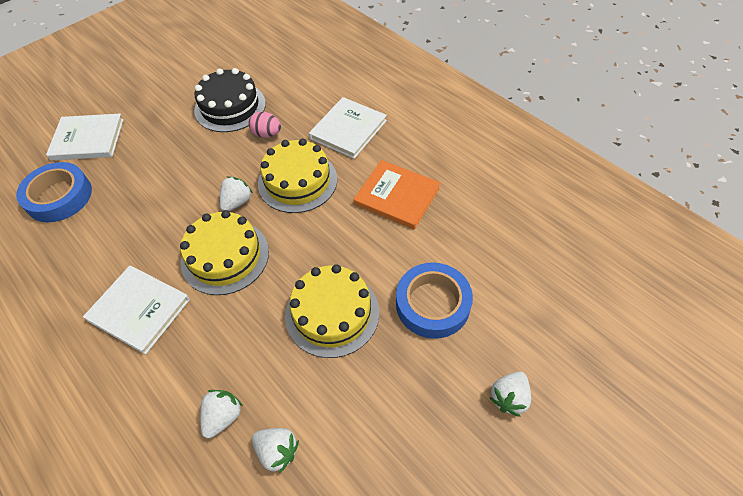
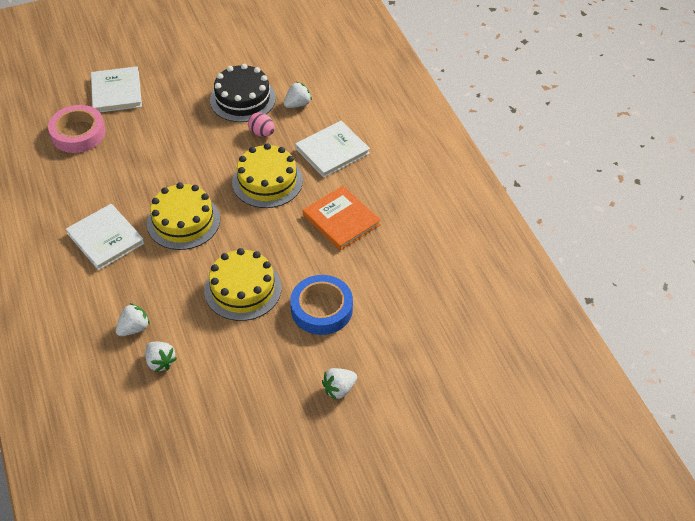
camera: 20 degrees right, 5 degrees down
(59, 196) = (78, 133): blue tape -> pink tape
(88, 139) = (116, 92): white book -> white book turned 60 degrees clockwise
(237, 202) = (211, 182): white strawberry -> white strawberry (297, 104)

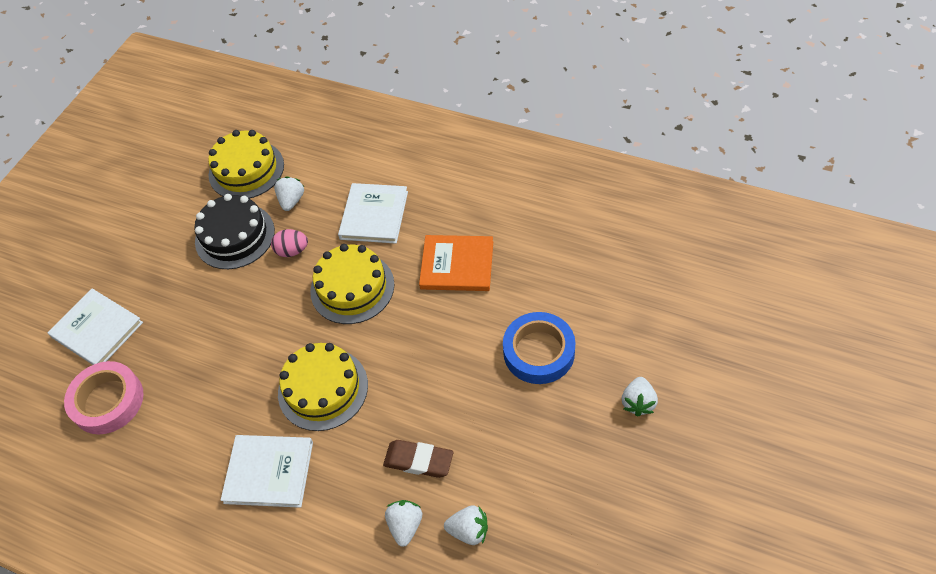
camera: 40 degrees left, 5 degrees up
(182, 303) = (419, 460): none -> brown eraser
(243, 289) = (454, 397): yellow cake -> yellow cake (246, 170)

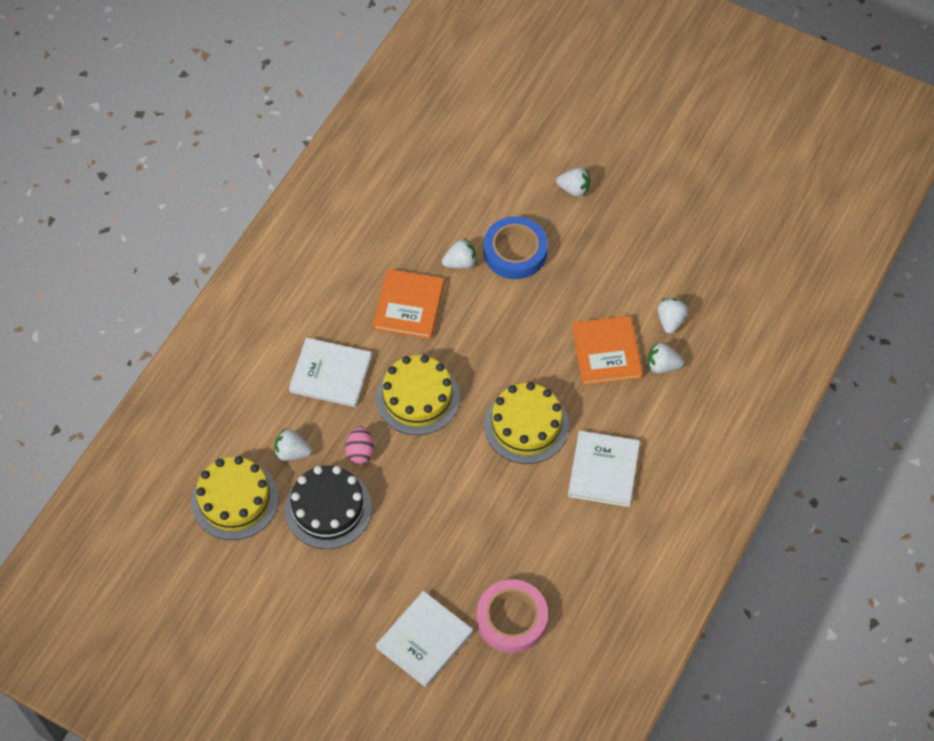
camera: 90 degrees left, 5 degrees up
(419, 460) = (606, 352): brown eraser -> orange book
(516, 302) = (460, 263): none -> white strawberry

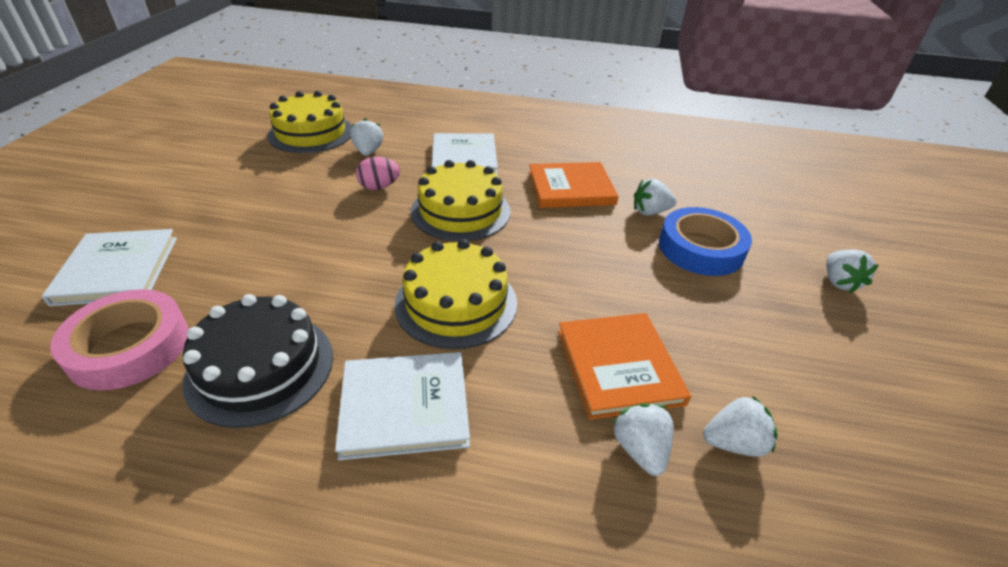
camera: 70 degrees right, 20 degrees down
(328, 508) = (306, 179): black cake -> black cake (261, 367)
(424, 640) = (117, 270): white book -> white book turned 60 degrees clockwise
(460, 263) = (650, 212): white strawberry -> white strawberry turned 120 degrees clockwise
(606, 352) = (618, 366): orange book -> orange book turned 75 degrees counterclockwise

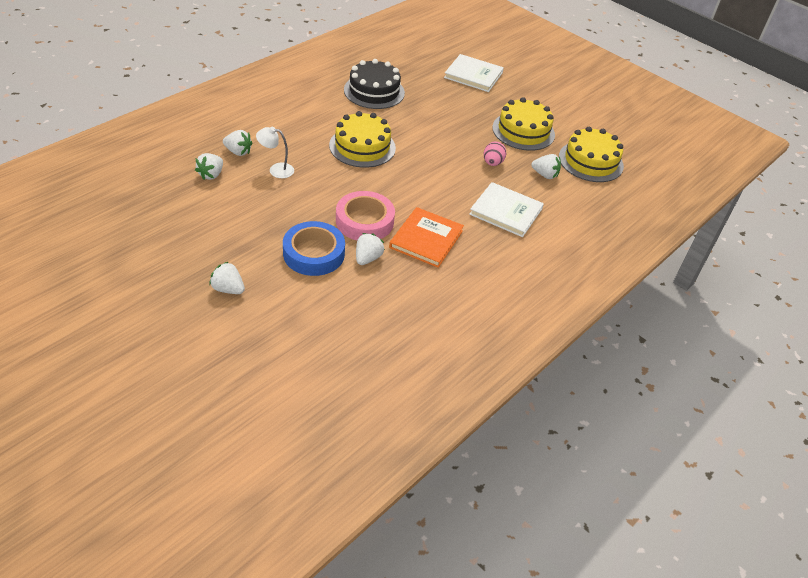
camera: 120 degrees right, 5 degrees up
(129, 346) = (415, 70): pink tape -> pink tape (364, 221)
(405, 406) = (319, 113): white book -> none
(460, 211) = (439, 181): yellow cake -> yellow cake (523, 131)
(618, 366) = (276, 170): orange book -> white lamp

